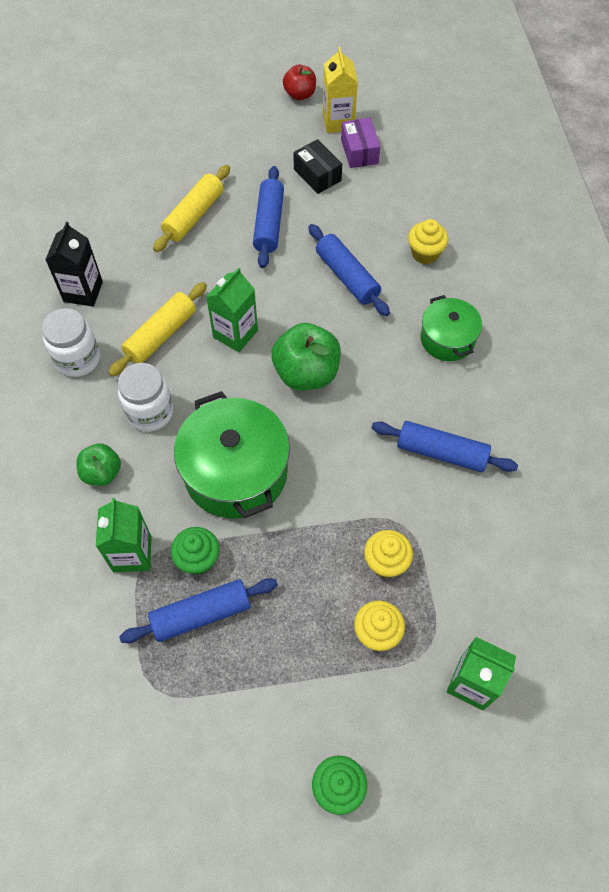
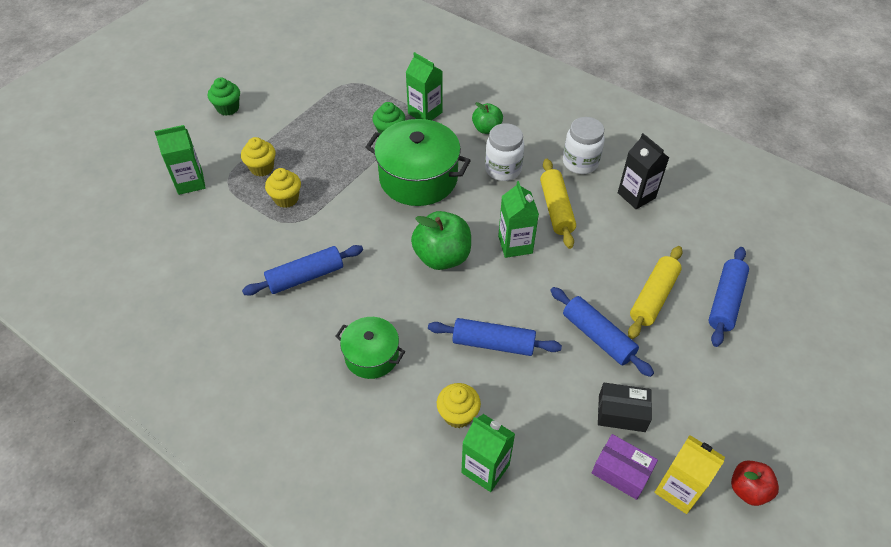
camera: 135 degrees right, 10 degrees down
(194, 215) = (653, 297): yellow rolling pin -> yellow rolling pin turned 45 degrees clockwise
(201, 614) = (361, 116): blue rolling pin -> blue rolling pin (725, 301)
(441, 213) = (485, 468): none -> green carton

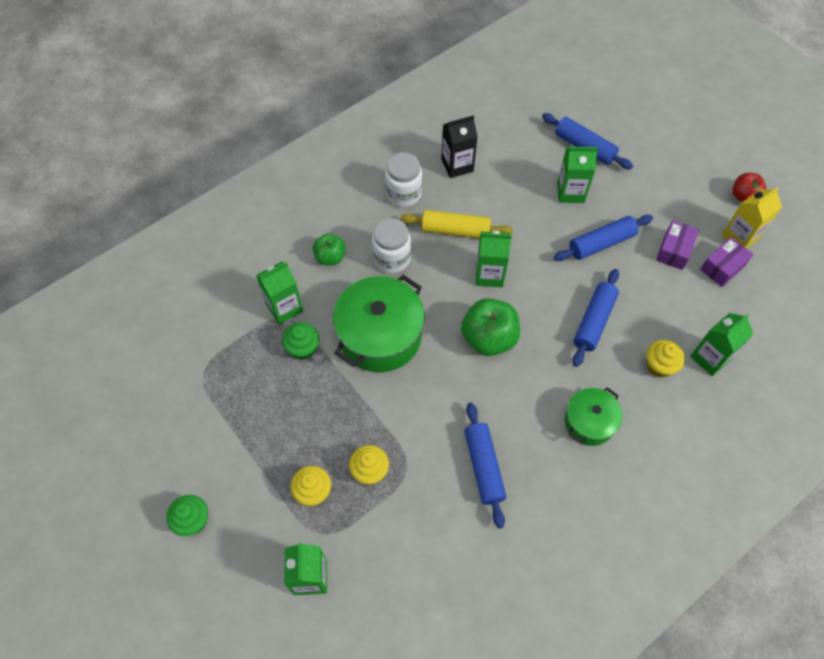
camera: 75 degrees left, 10 degrees up
(621, 413) = (674, 250): black box -> purple box
(653, 297) = (570, 192): yellow rolling pin -> green carton

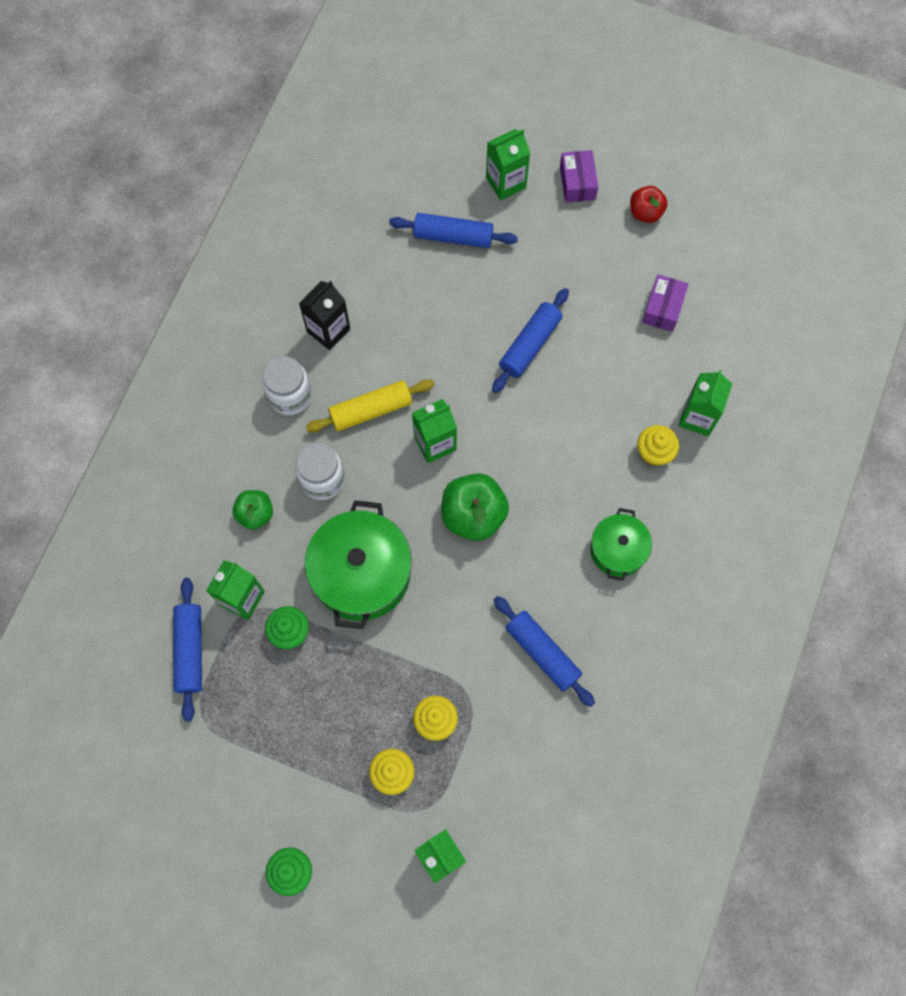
camera: 30 degrees left, 10 degrees up
(570, 192) = (467, 300): green carton -> green carton (506, 182)
(594, 321) = (567, 438): blue rolling pin -> blue rolling pin (190, 650)
(674, 250) = (606, 314): purple box -> purple box (577, 183)
(740, 237) = (663, 264): yellow carton -> none

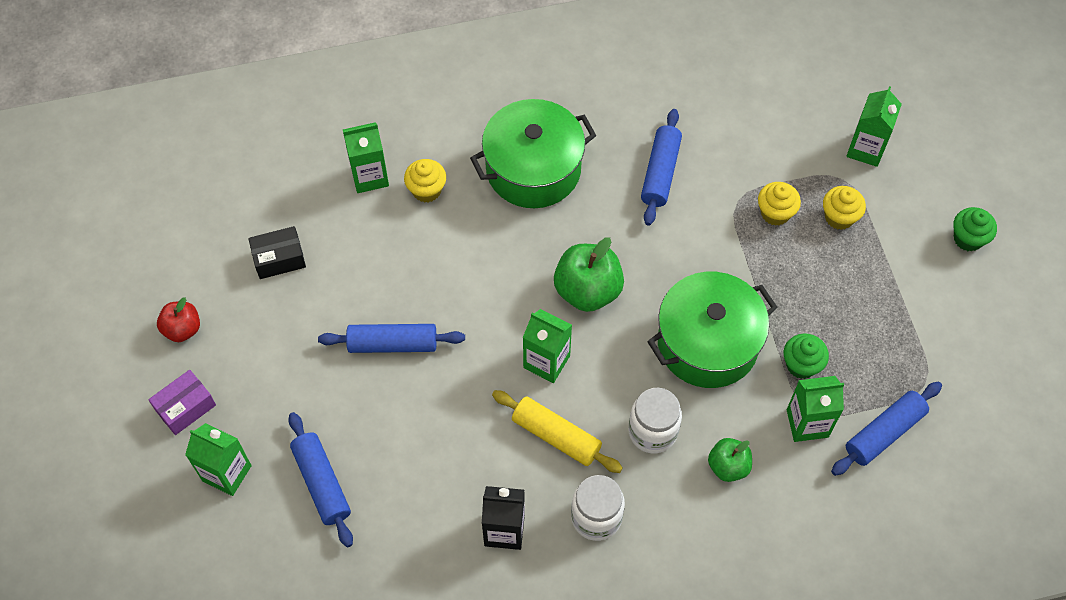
camera: 125 degrees left, 10 degrees down
(618, 550) = (533, 169): green pot -> green pot, size x1.73
(663, 308) = (279, 259): purple box -> black box

